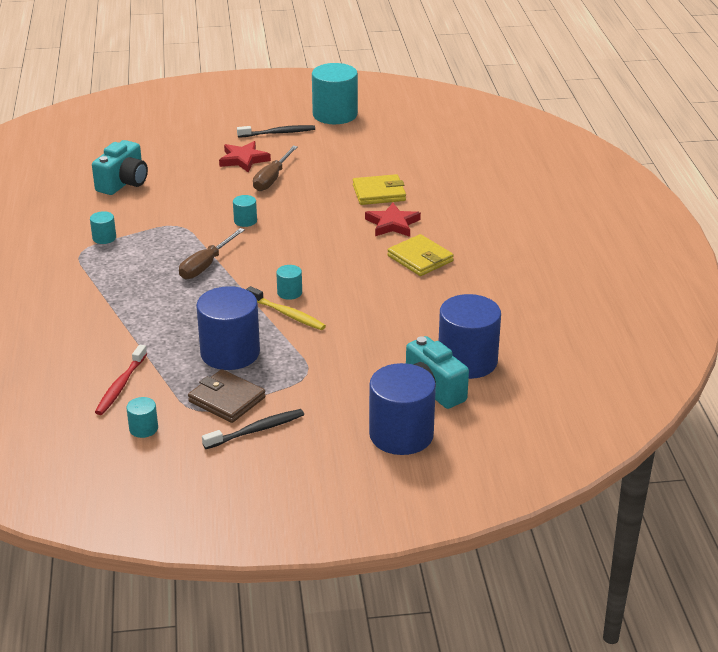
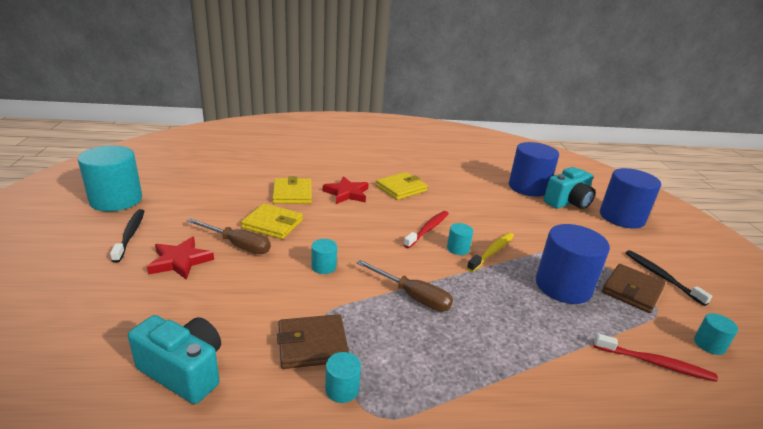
camera: 90 degrees left, 5 degrees down
(147, 224) = (312, 344): none -> brown wallet
(312, 190) = (272, 224): none -> yellow wallet
(325, 275) = (428, 229): none -> red toothbrush

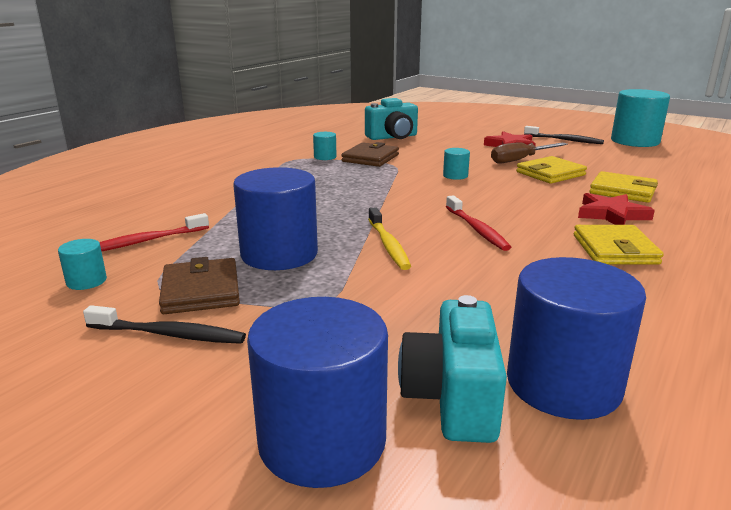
camera: 130 degrees right, 5 degrees down
(412, 296) = (373, 191): brown screwdriver -> none
(458, 248) = (418, 230): turquoise cylinder -> none

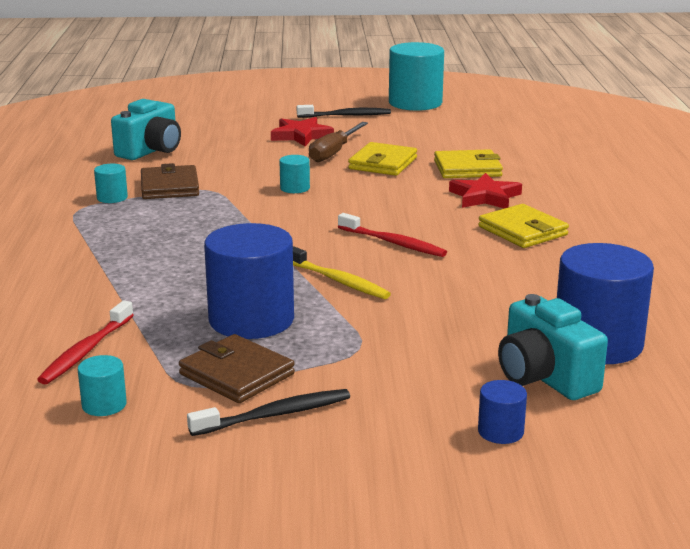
camera: 35 degrees left, 0 degrees up
(322, 440) = (500, 431): blue cylinder -> blue cylinder, size x0.45

